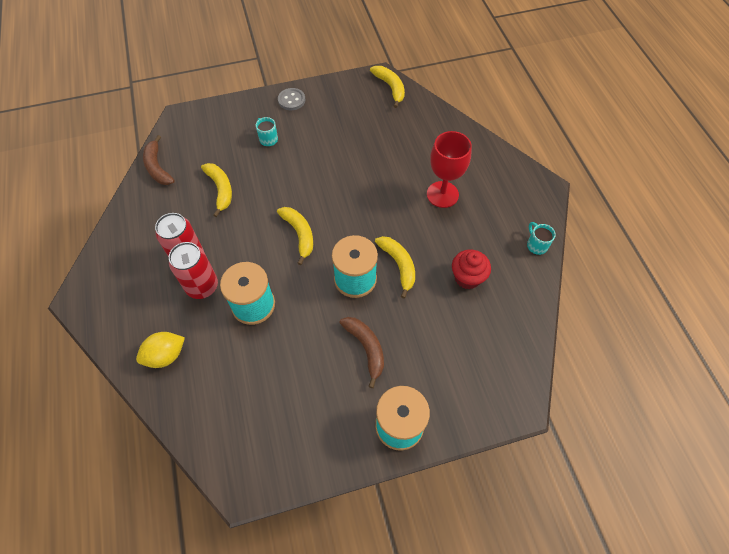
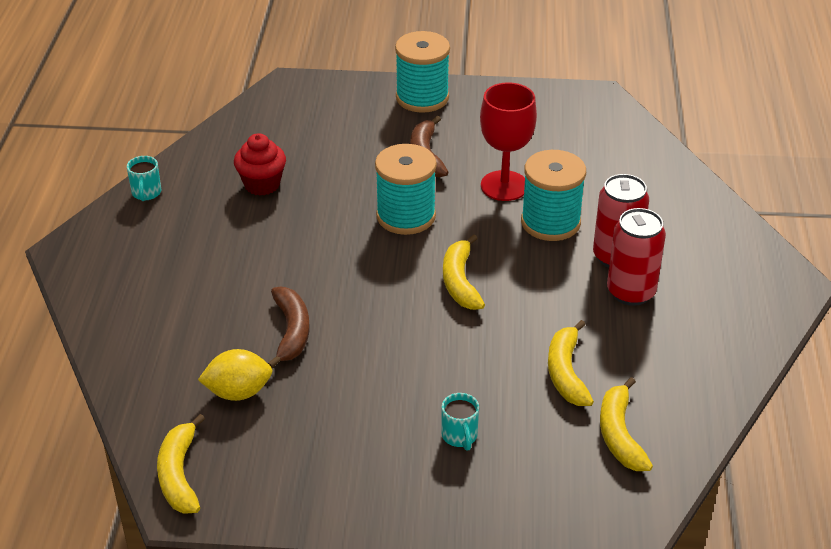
camera: 160 degrees left, 20 degrees down
(158, 167) = (673, 439): brown banana -> brown banana (291, 331)
(166, 355) = (671, 202): yellow lemon -> yellow lemon (238, 392)
(291, 100) = (386, 503): grey button -> none
(398, 265) = (340, 216): yellow banana -> yellow banana (619, 434)
(442, 194) = (221, 278): red goblet -> red goblet (504, 186)

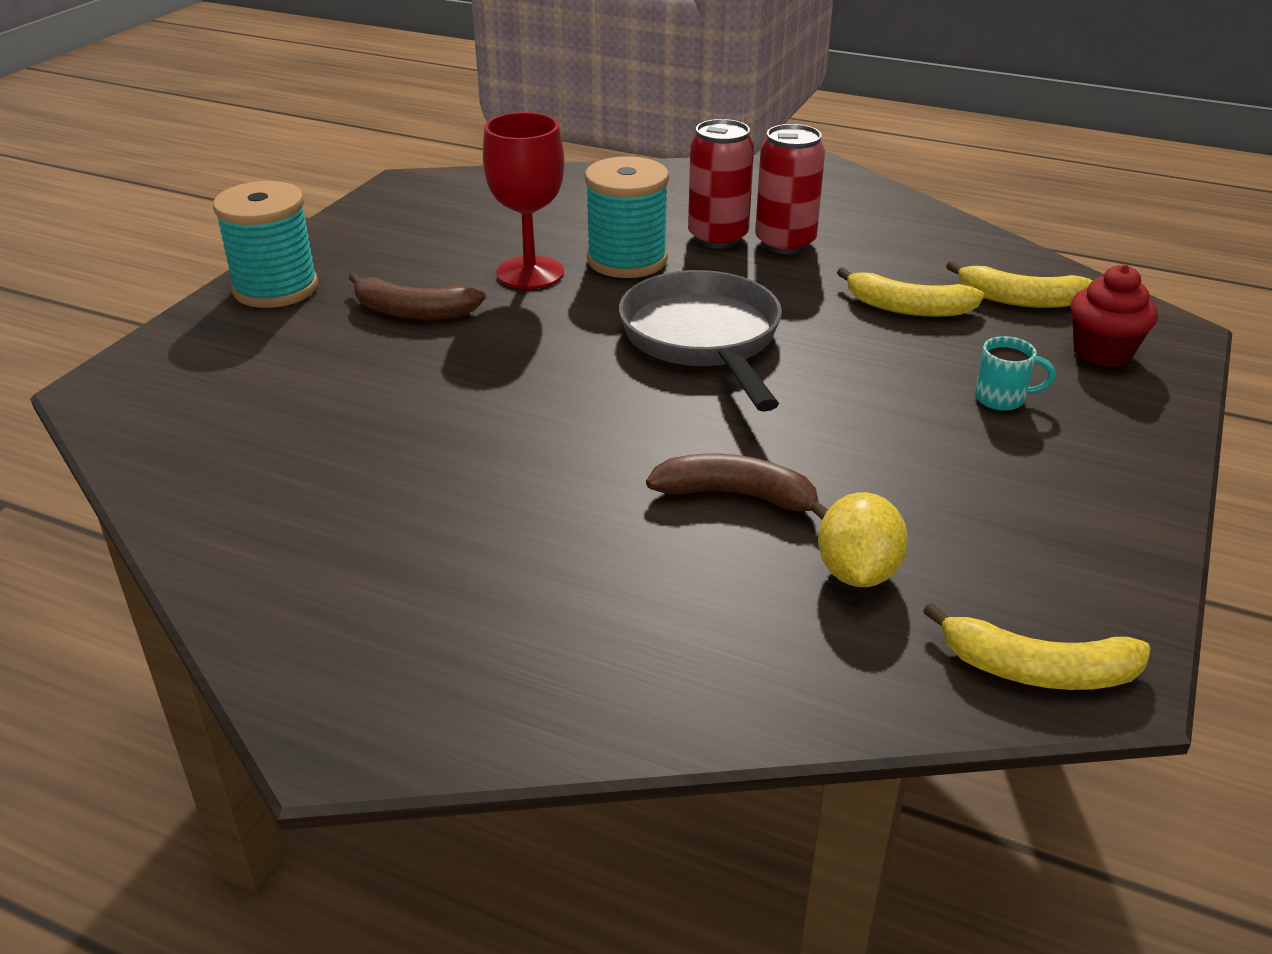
camera: 70 degrees left, 5 degrees down
(146, 193) = (250, 598): turquoise mug -> none
(262, 184) = (348, 462): red cupcake -> red cupcake (1102, 353)
(406, 216) = (536, 352): turquoise spool -> none
(460, 282) = (703, 340): yellow banana -> grey pan

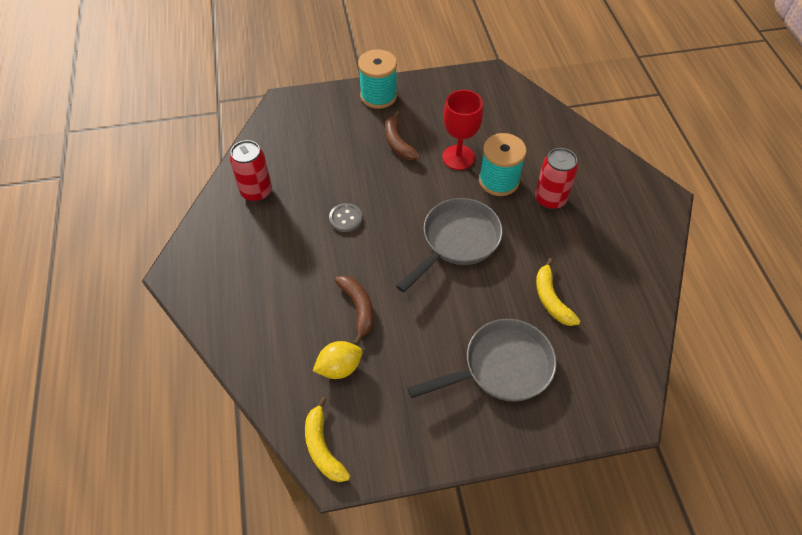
camera: 55 degrees right, 20 degrees up
(507, 429) = (345, 218): none -> grey button
(785, 243) = (569, 225): red can -> red can (256, 192)
(1002, 399) = (501, 367): turquoise mug -> grey pan
(1021, 300) = (602, 340): yellow banana -> none
(1102, 353) = (579, 392): red cupcake -> none

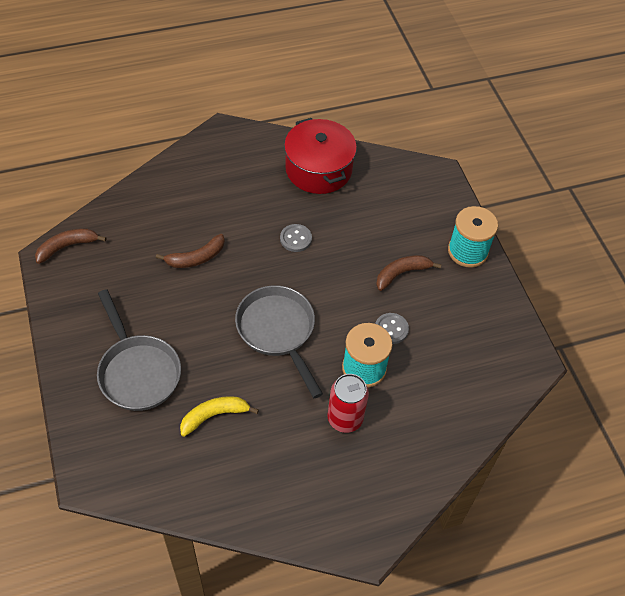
camera: 80 degrees right, 0 degrees up
(256, 192) = (318, 169): red can -> red pot
(323, 447) = (67, 247): yellow banana -> brown banana
(339, 367) = (137, 250): yellow lemon -> none
(457, 241) = (278, 331): grey pan -> grey pan turned 150 degrees counterclockwise
(458, 157) = (391, 329): red goblet -> grey button

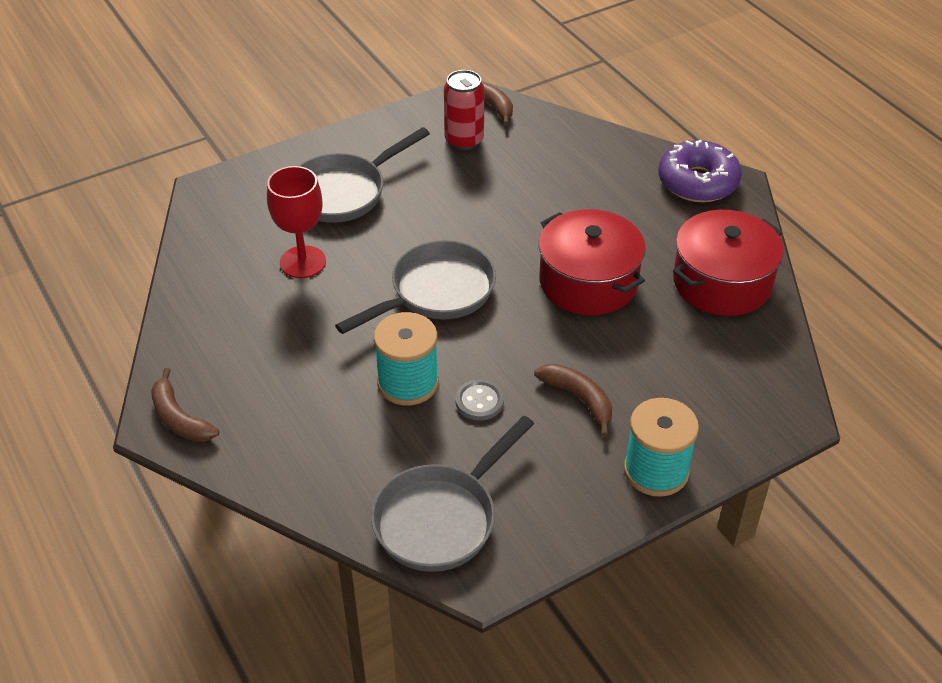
camera: 80 degrees right, 10 degrees down
(196, 258) = (517, 202): brown banana -> brown banana (179, 418)
(214, 416) = (303, 262): yellow banana -> red goblet
(215, 149) = (698, 182): none -> purple donut
(295, 239) = (588, 282): grey button -> red pot
(345, 418) = (327, 376): red can -> red can (464, 140)
(486, 373) = (441, 518): none -> grey pan

